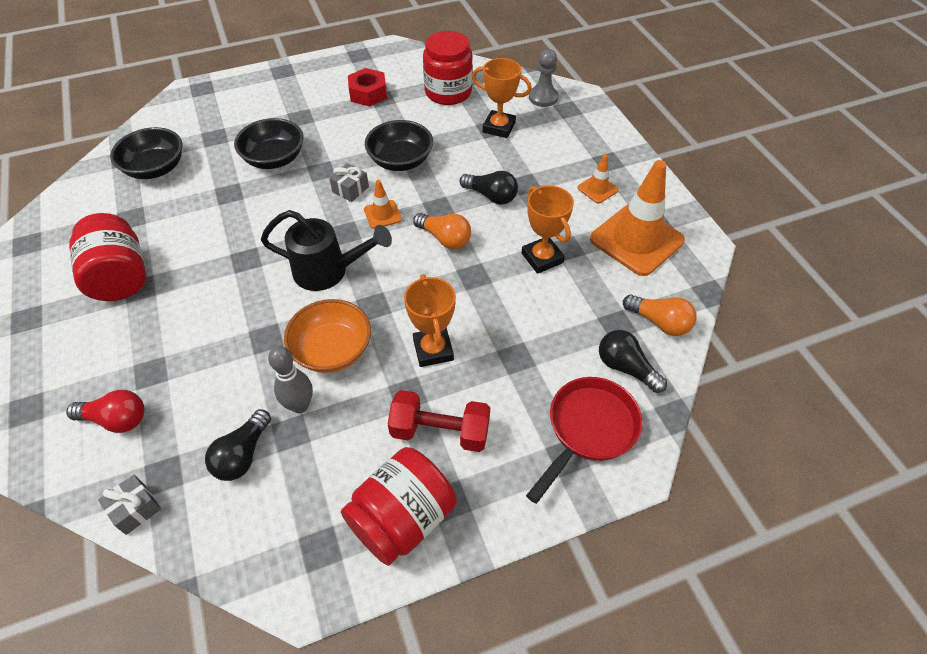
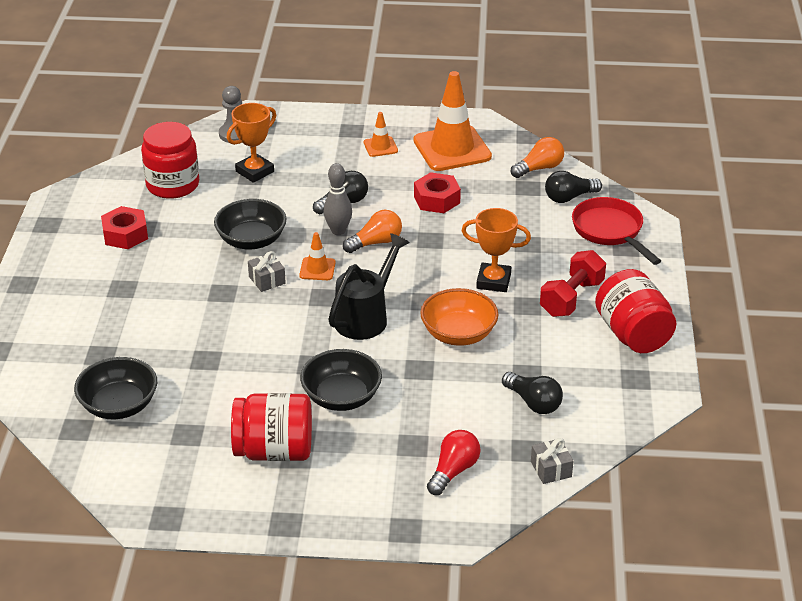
camera: 65 degrees left, 15 degrees down
(274, 159) = (177, 319): black bowl -> black bowl (341, 397)
(300, 405) = (504, 363): grey bowling pin -> grey bowling pin (338, 231)
(542, 258) = (437, 199): orange trophy -> red nut

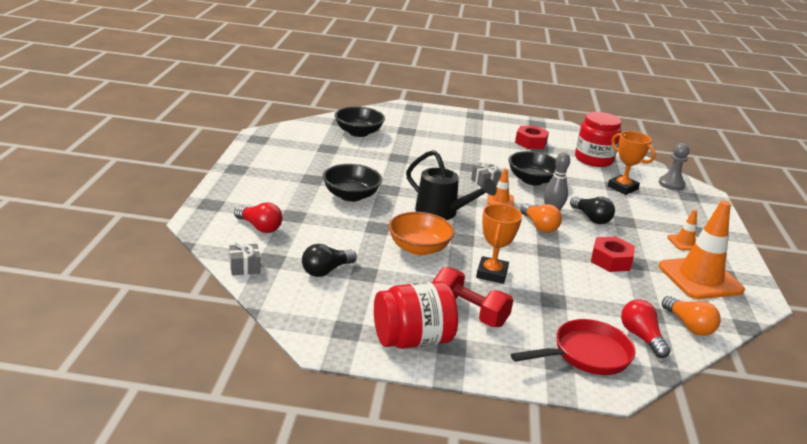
camera: 90 degrees right, 10 degrees down
(274, 450) = (304, 170): red jar -> none
(569, 197) = (641, 337): black light bulb -> red light bulb

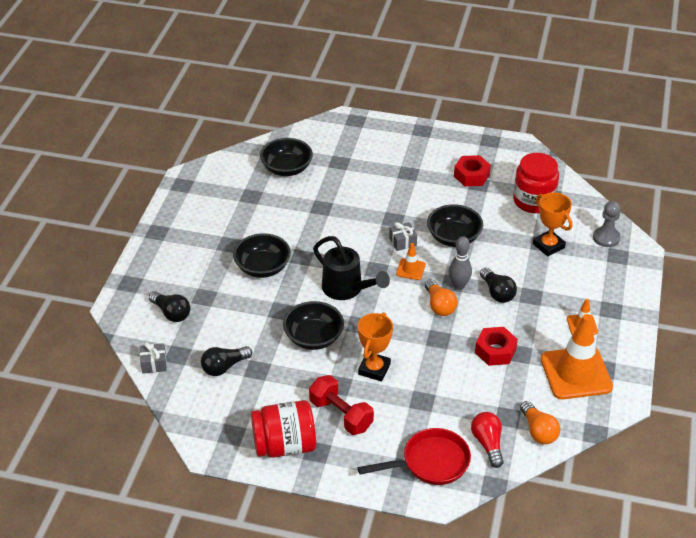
camera: 10 degrees right, 15 degrees up
(259, 227) = (171, 313): red light bulb -> black light bulb
(419, 248) = (313, 338): orange bowl -> black bowl

